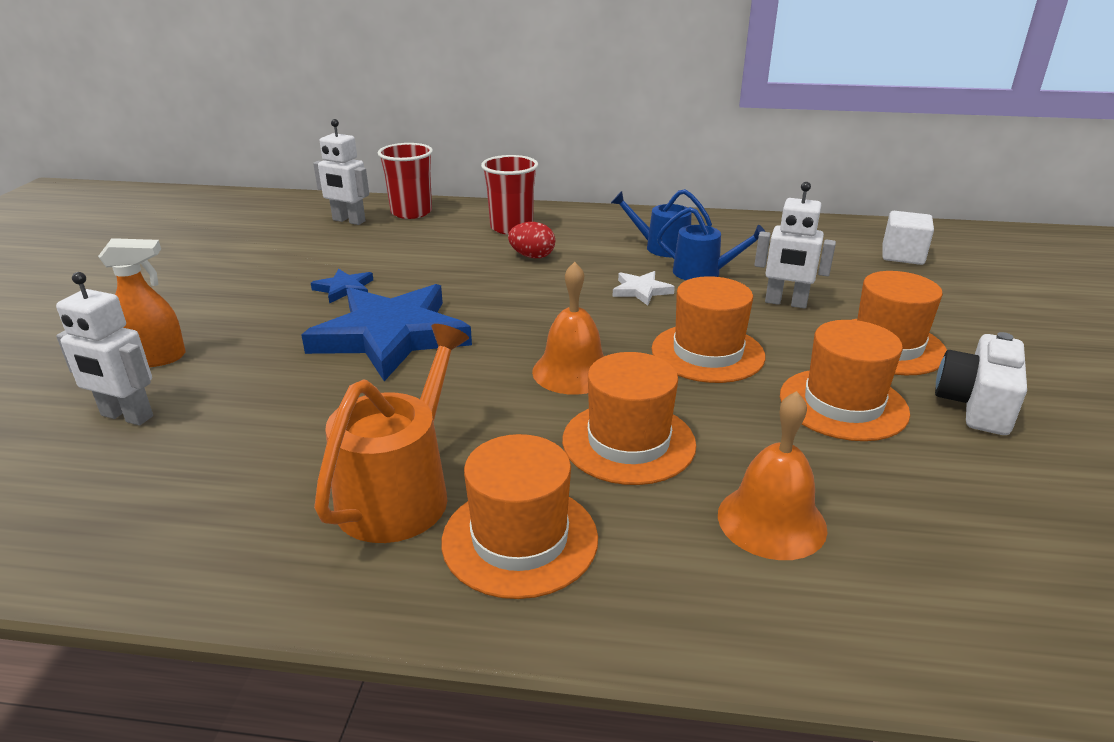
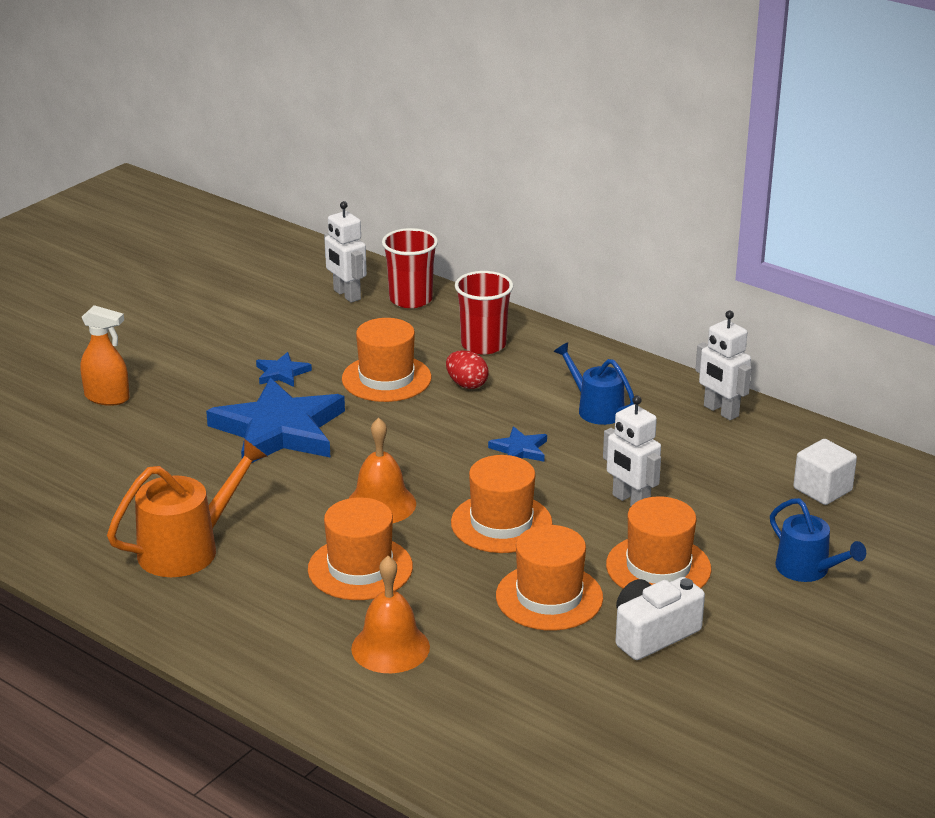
camera: 30 degrees right, 0 degrees up
(126, 416) = (65, 439): white robot -> white robot (720, 411)
(520, 539) = (230, 601): orange hat -> orange hat (386, 378)
(641, 290) = (520, 449): white star -> blue star
(702, 273) = (598, 448): blue watering can -> blue watering can (807, 569)

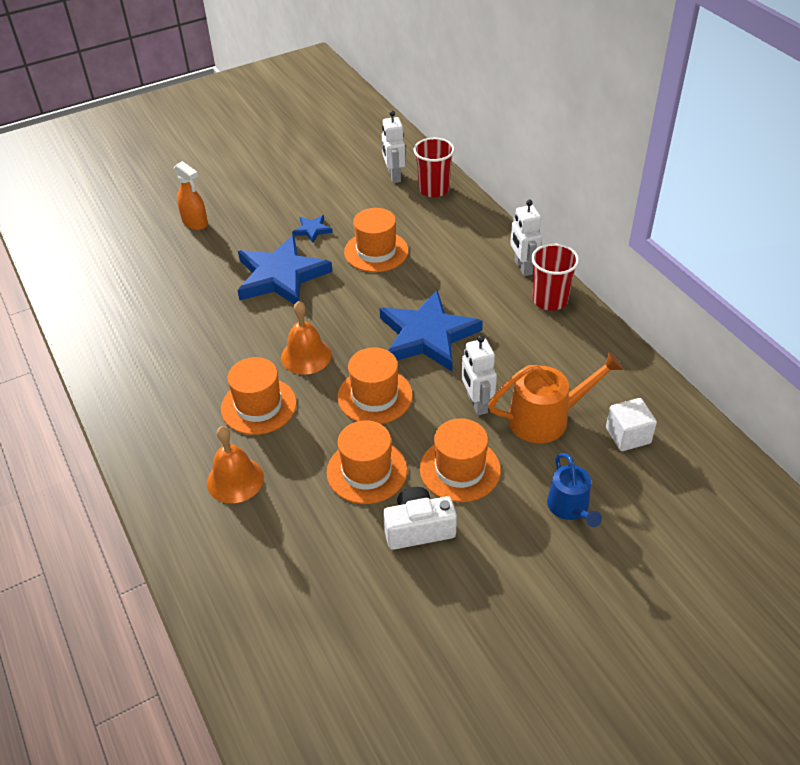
camera: 25 degrees right, 15 degrees up
(187, 549) = (164, 356): orange watering can -> orange watering can (546, 418)
(466, 384) = (426, 270): red egg -> none
(483, 345) = (459, 239): red cup -> red cup (550, 300)
(520, 449) = (427, 336): blue star -> blue star, size x2.34
(596, 409) = (503, 315): blue watering can -> none
(720, 411) = (593, 341): white robot -> white robot (523, 267)

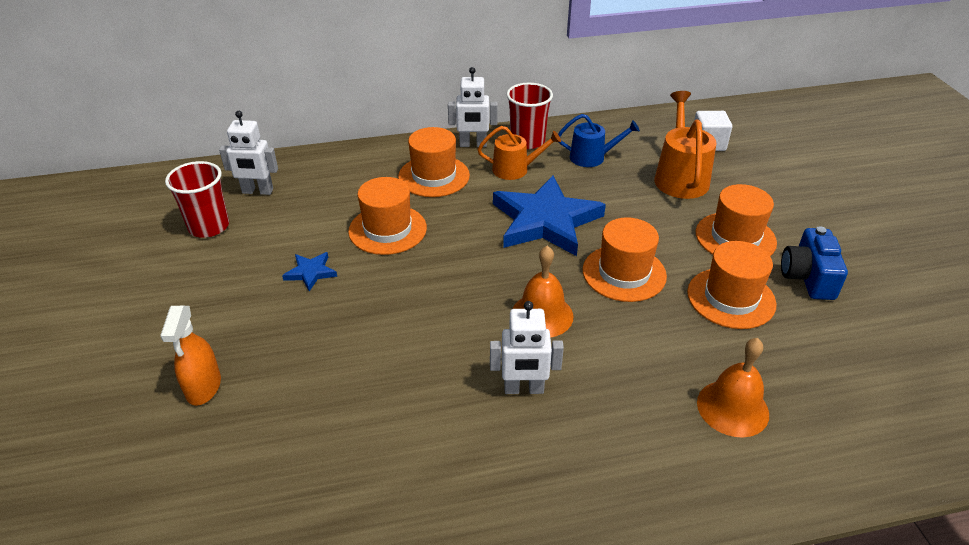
camera: 75 degrees left, 5 degrees down
(195, 223) = (203, 387): orange spray bottle -> orange spray bottle turned 120 degrees clockwise
(258, 406) = (614, 369): orange hat -> orange hat (434, 176)
(281, 276) = (384, 314): blue star -> none
(418, 529) = (808, 277): white camera -> blue camera
(434, 189) = (307, 170): red cup -> red cup (209, 226)
(476, 404) = (652, 210): white robot -> white robot (524, 389)
(497, 302) = (515, 169): none -> orange watering can
(570, 507) = (784, 188): blue watering can -> blue watering can (592, 157)

